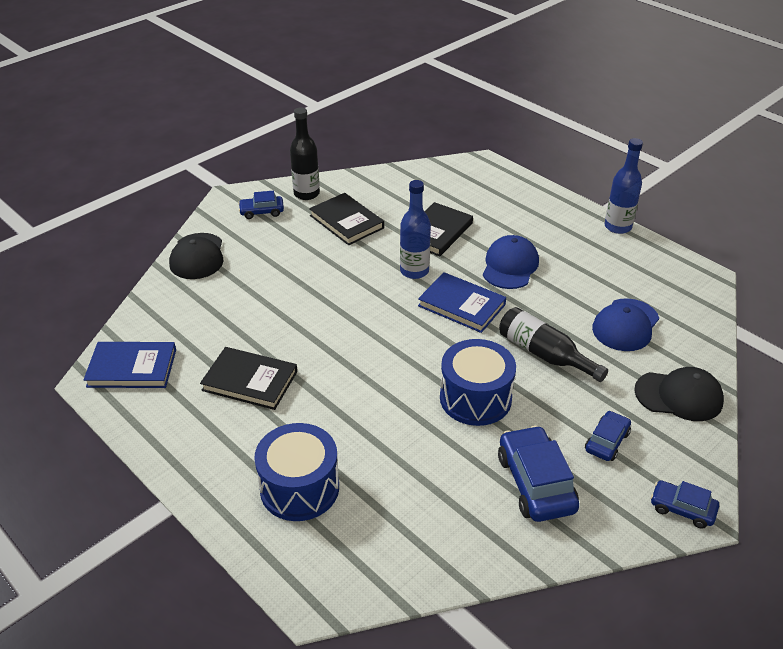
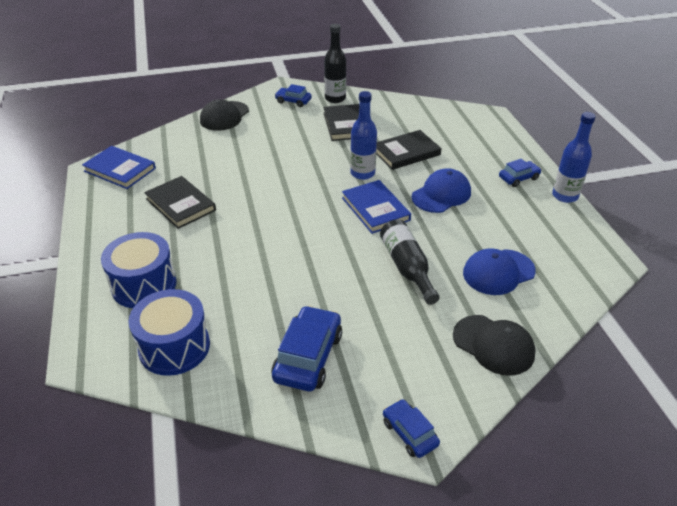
camera: 30 degrees right, 0 degrees up
(475, 398) = (322, 277): blue drum -> blue drum (174, 347)
(607, 441) = (395, 352): blue car -> blue car (518, 178)

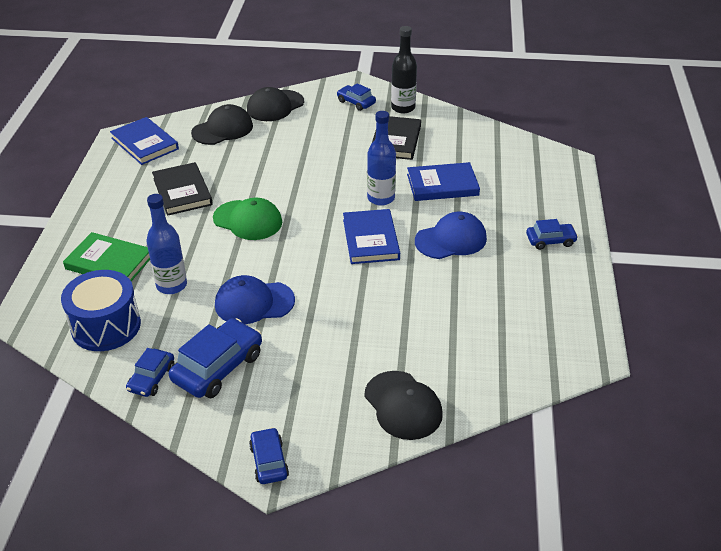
camera: 20 degrees right, 0 degrees up
(144, 285) = (109, 262): blue drum -> green book
(188, 144) = (222, 129): none -> black cap
(249, 385) = (152, 378): none -> blue car
(257, 216) = (248, 220): none -> green cap
(406, 152) = (442, 185): black book -> blue book
(407, 267) = (365, 307): black bottle -> none
(498, 272) = (457, 335): blue cap -> blue cap (254, 302)
(565, 196) = (590, 272): blue bottle -> blue bottle (171, 285)

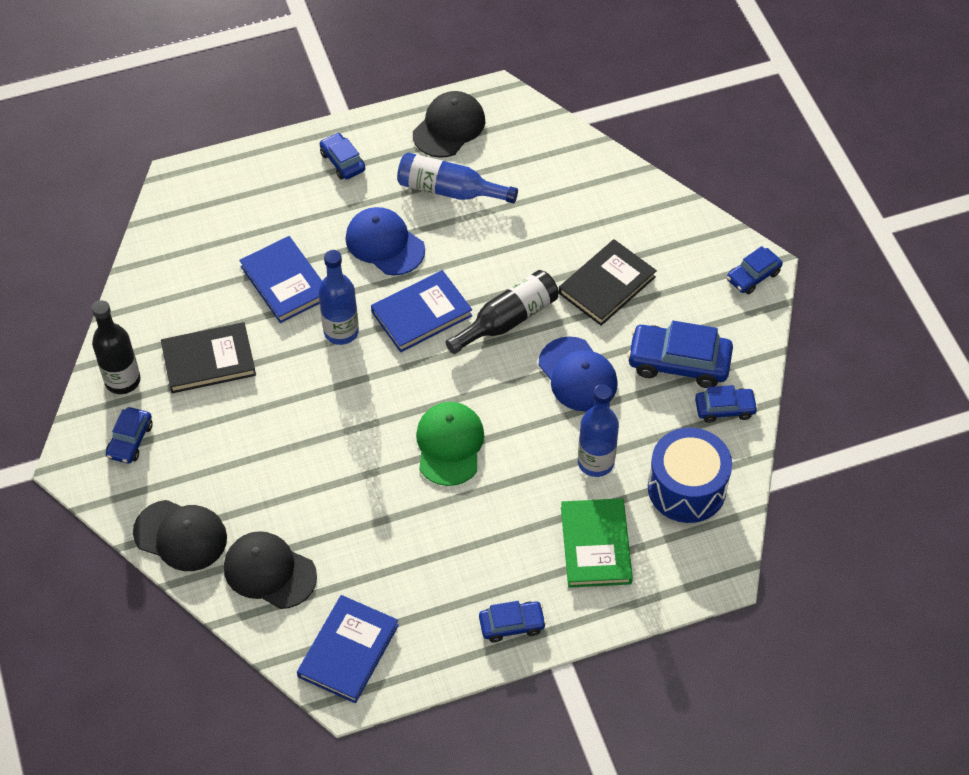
camera: 115 degrees left, 15 degrees up
(94, 207) = (512, 624): none -> blue car
(182, 191) = (430, 543): black book -> black book (607, 285)
(333, 281) = (507, 320): none -> black bottle
(403, 405) = (636, 208): black cap -> black cap (449, 127)
(489, 290) = (450, 190): none -> blue bottle

